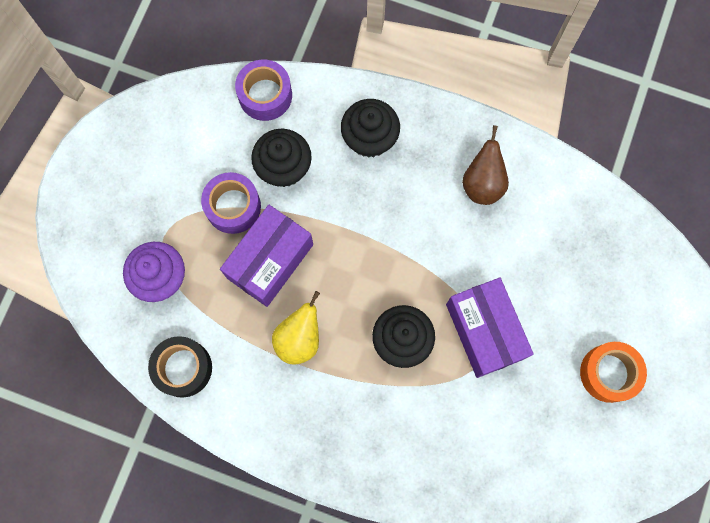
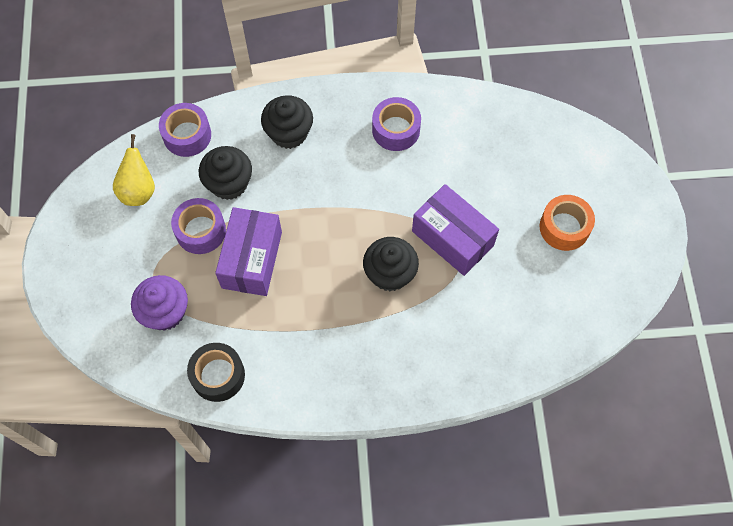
camera: 25 degrees left, 10 degrees down
(299, 338) = (305, 309): yellow pear -> yellow pear (138, 191)
(482, 183) = (396, 130): brown pear -> purple tape

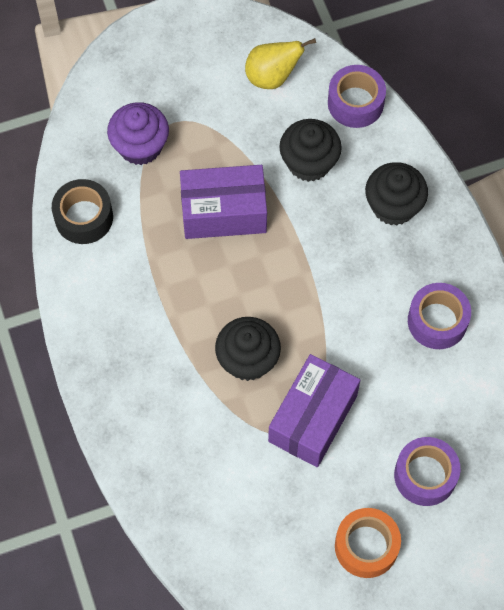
camera: 75 degrees right, 0 degrees up
(200, 231) = (243, 151): purple tape -> purple tape (425, 475)

